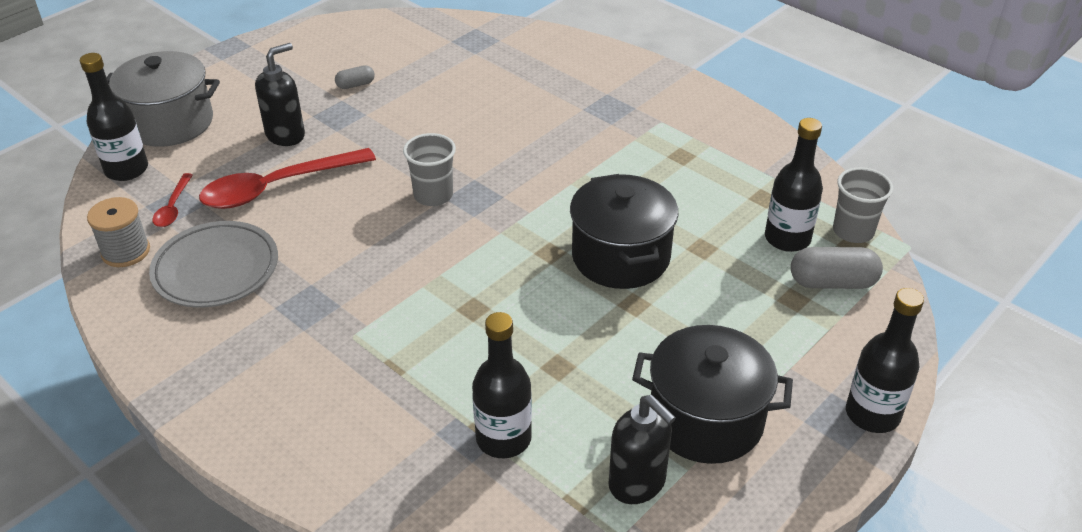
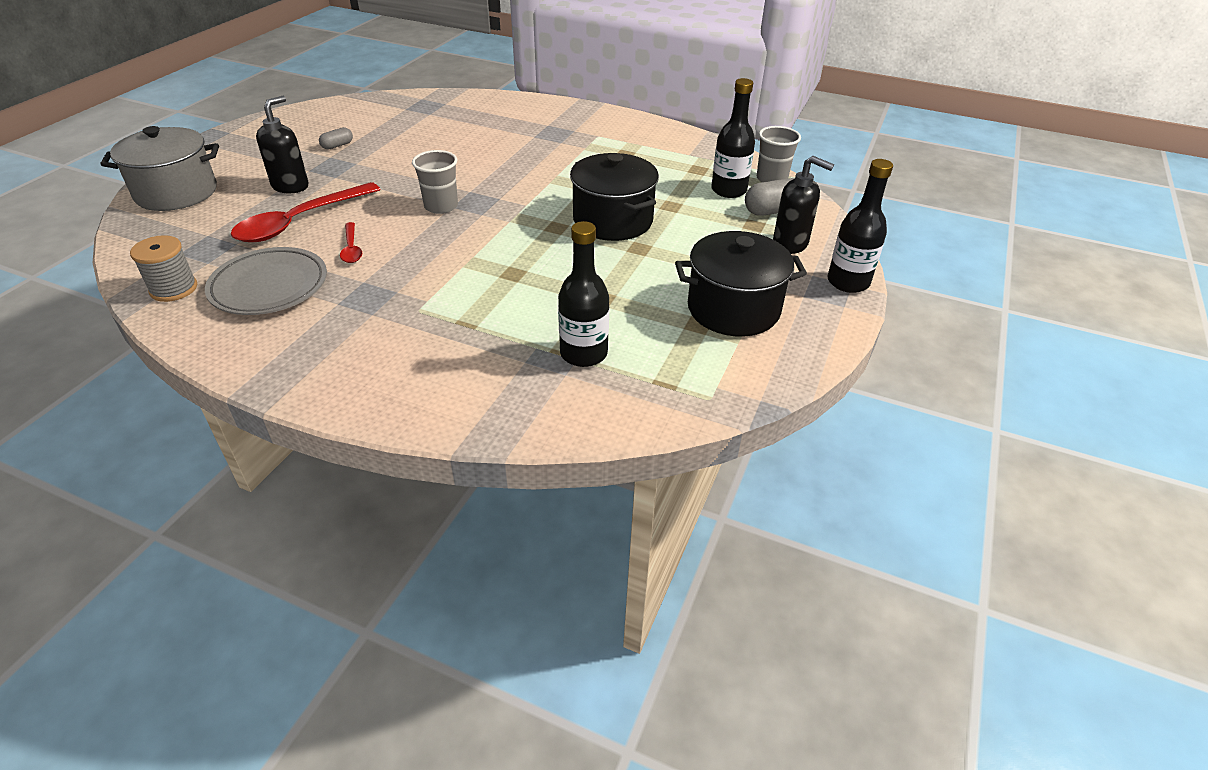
camera: 20 degrees left, 0 degrees up
(126, 169) = (148, 231): black bottle -> none
(173, 207) = (207, 250): red spoon -> red spoon (351, 248)
(637, 483) = (705, 360): black soap dispenser -> black soap dispenser (790, 244)

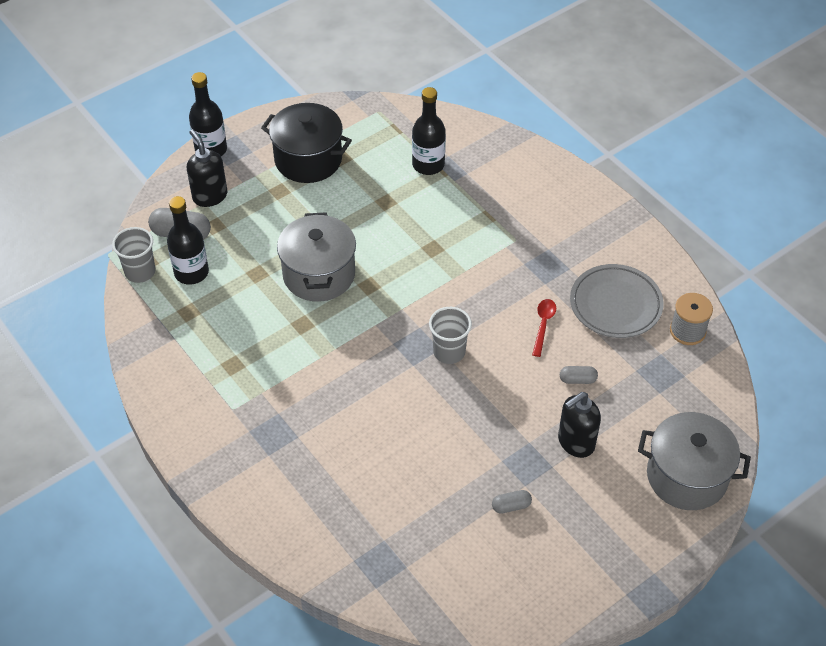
camera: 150 degrees left, 10 degrees up
(300, 221) = (577, 380): red spoon -> grey capsule
(613, 221) = (319, 274): black pot -> grey pot

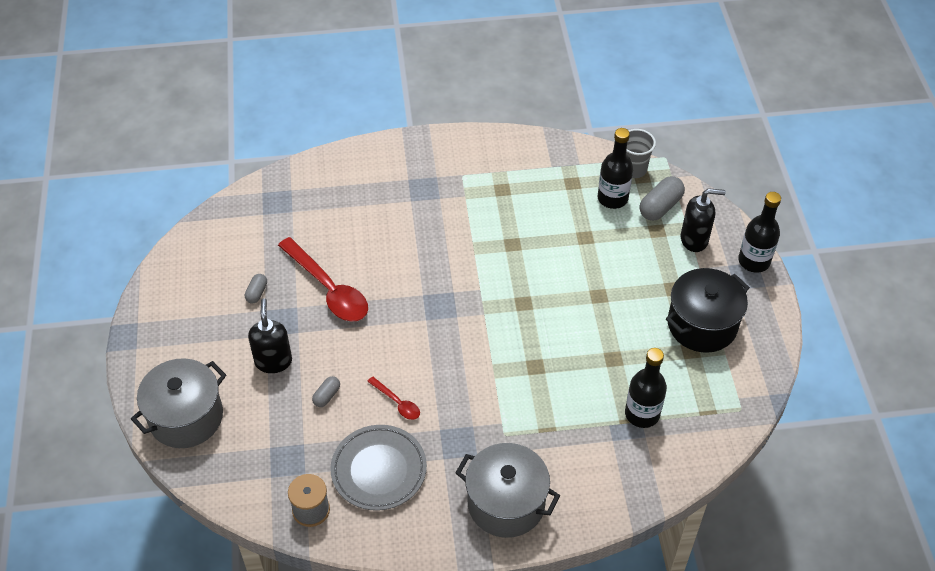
camera: 120 degrees right, 0 degrees up
(319, 274) = (557, 275): grey pot -> grey pot (506, 503)
(449, 352) = (418, 323): grey cup -> none
(461, 446) = (328, 289): none -> red spoon

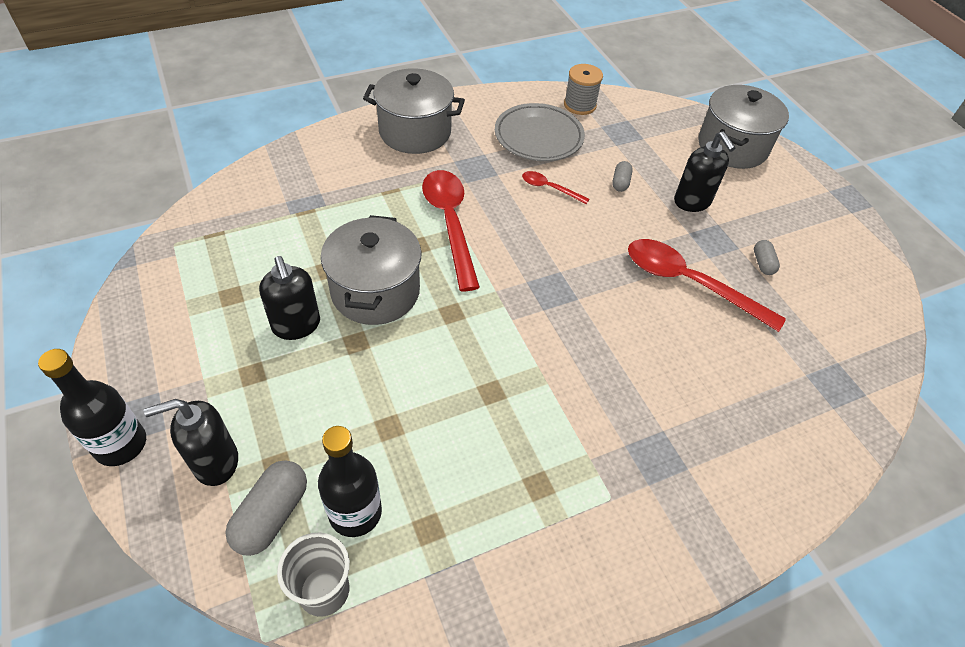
camera: 160 degrees right, 0 degrees up
(502, 382) = (450, 223): none -> red spoon
(578, 332) = (375, 291): none -> grey pot
(641, 316) = (296, 326): none -> black soap dispenser
(642, 414) = (290, 220): black bottle -> none
(702, 325) = (213, 330): black pot -> none

